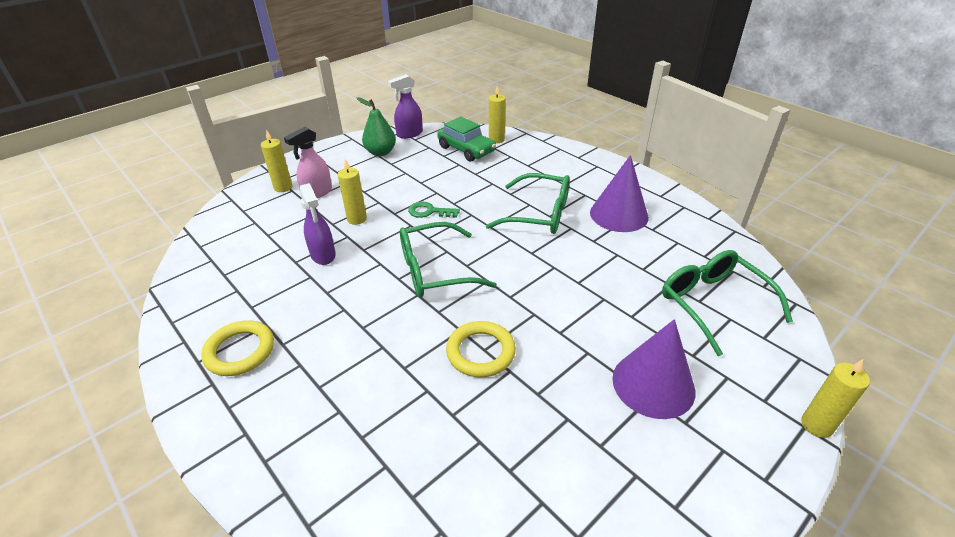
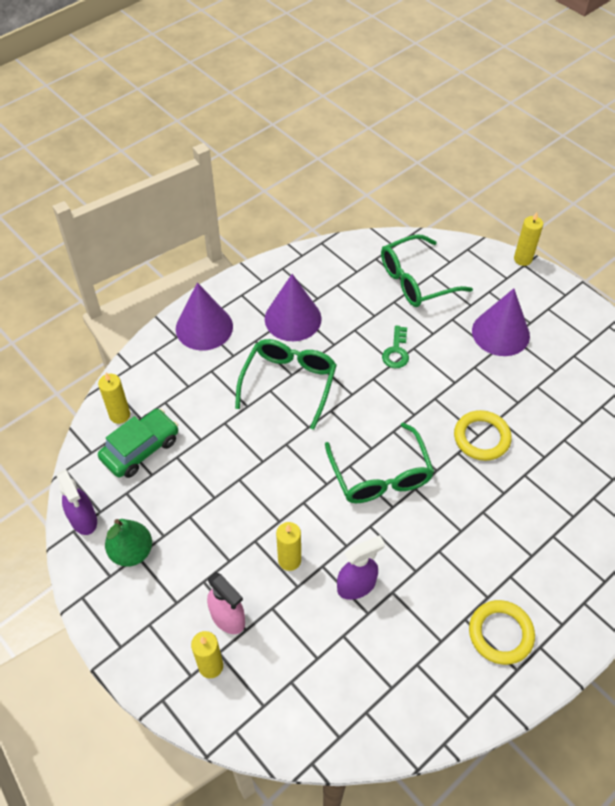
camera: 90 degrees left, 15 degrees up
(429, 211) = (278, 485): green key -> green key (396, 351)
(592, 168) = (204, 327): none -> purple cone

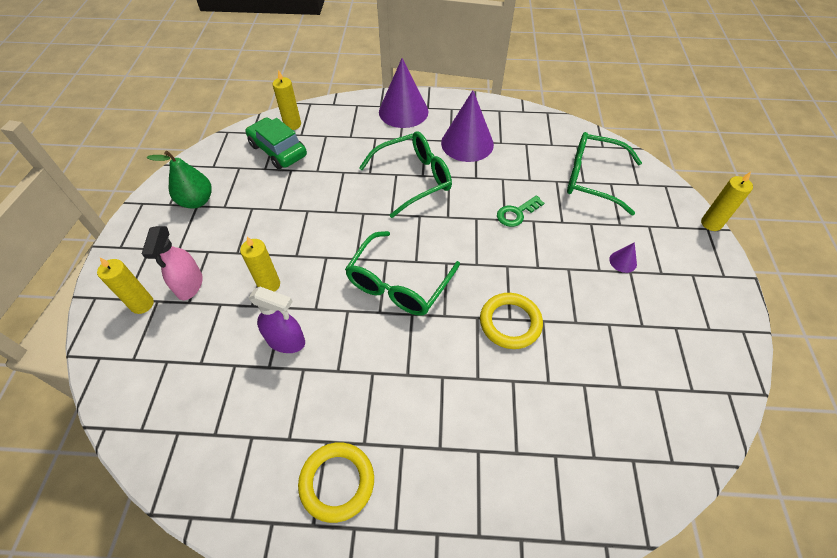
camera: 45 degrees right, 0 degrees up
(83, 519) = (199, 164): purple spray bottle -> none
(140, 449) = (278, 150): green car -> green car turned 135 degrees counterclockwise
(500, 333) = (623, 261): purple cone -> purple cone, size x0.43

